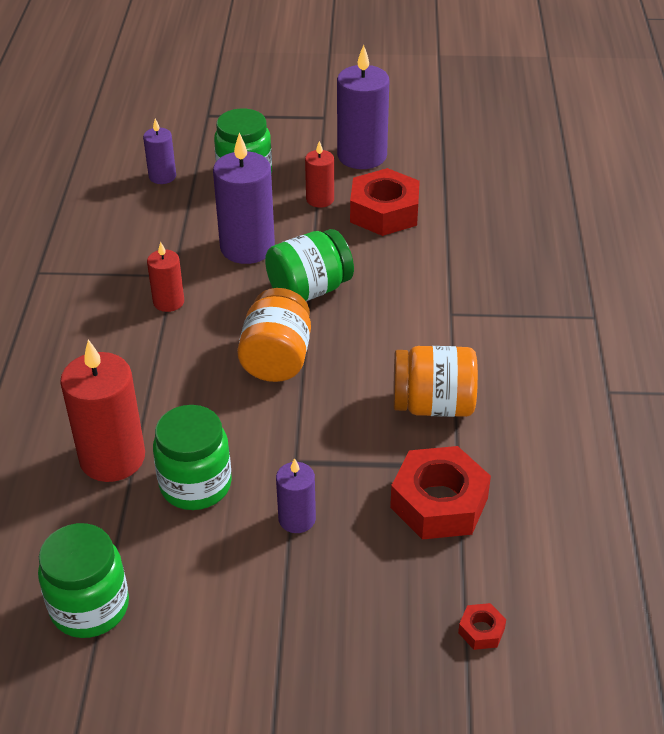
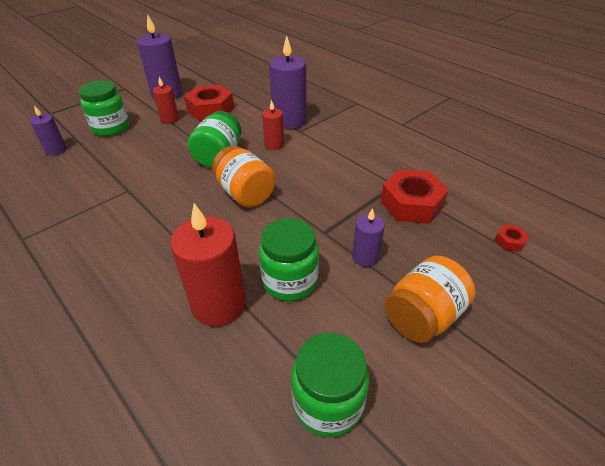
camera: 45 degrees left, 0 degrees up
(168, 302) = (143, 204): red candle -> red candle (274, 144)
(247, 247) = (157, 156): purple candle -> purple candle (289, 121)
(433, 405) = (347, 168): orange jar -> orange jar (423, 316)

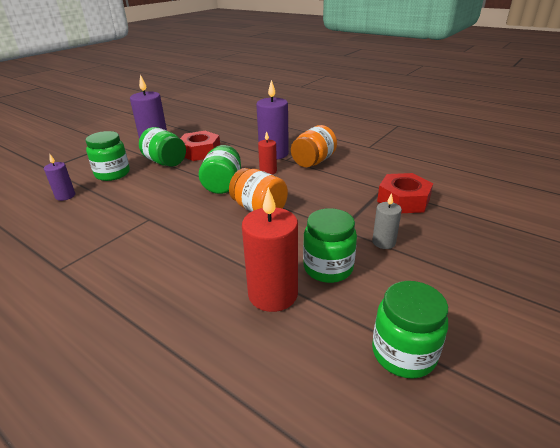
camera: 10 degrees left, 10 degrees down
(169, 119) = (165, 162): red candle -> green jar
(365, 257) = (383, 242): purple candle -> grey candle
(423, 316) = (451, 277): orange jar -> orange jar (313, 162)
(509, 241) = (492, 217): red nut -> none

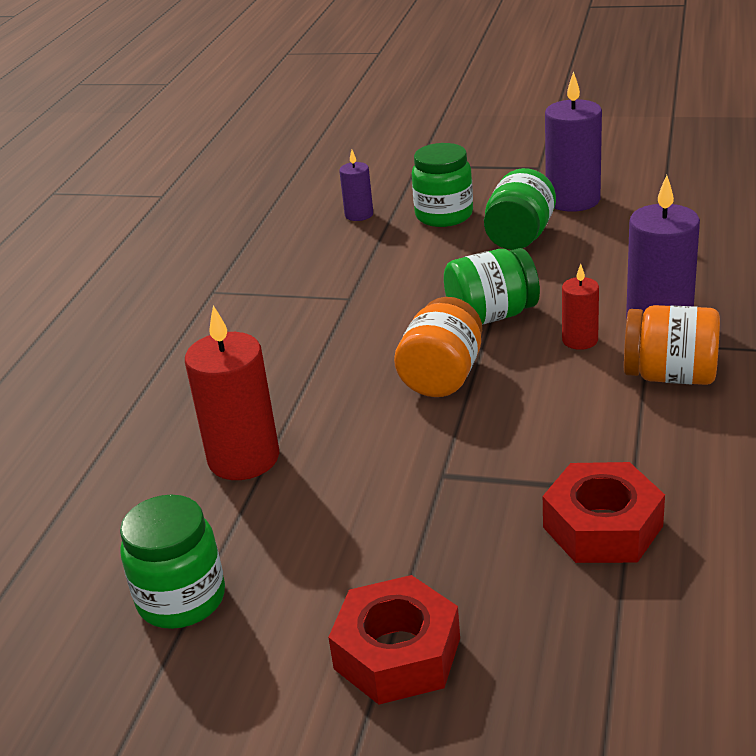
camera: 70 degrees right, 0 degrees up
(200, 152) = (588, 249): red nut -> red nut (397, 653)
(328, 268) = (326, 489): green jar -> none
(383, 242) = (431, 531): grey candle -> none

